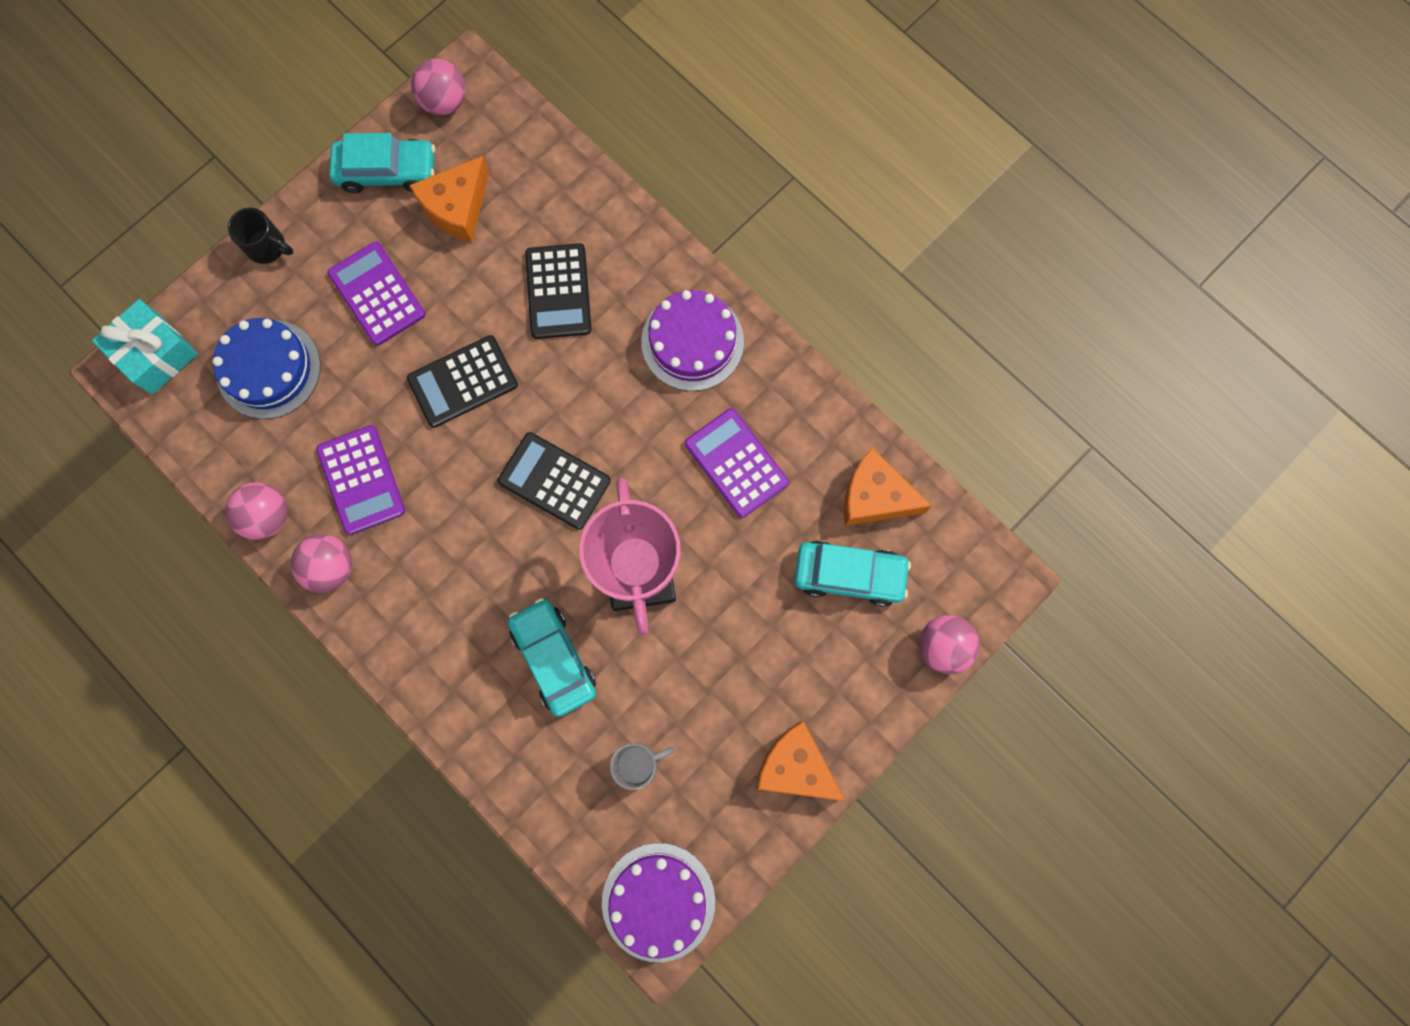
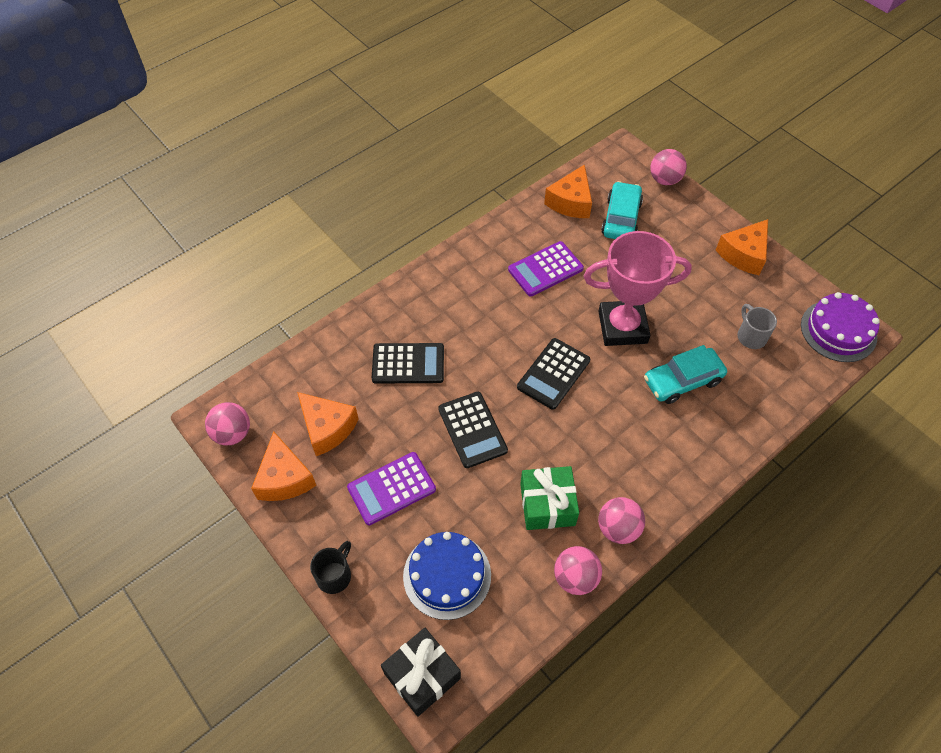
camera: 85 degrees left, 20 degrees down
(156, 354) = (422, 675): turquoise gift -> black gift
(361, 480) = (547, 504): purple calculator -> green gift
(387, 171) = (284, 478): turquoise car -> orange cheese
(692, 342) = (457, 287): purple cake -> none

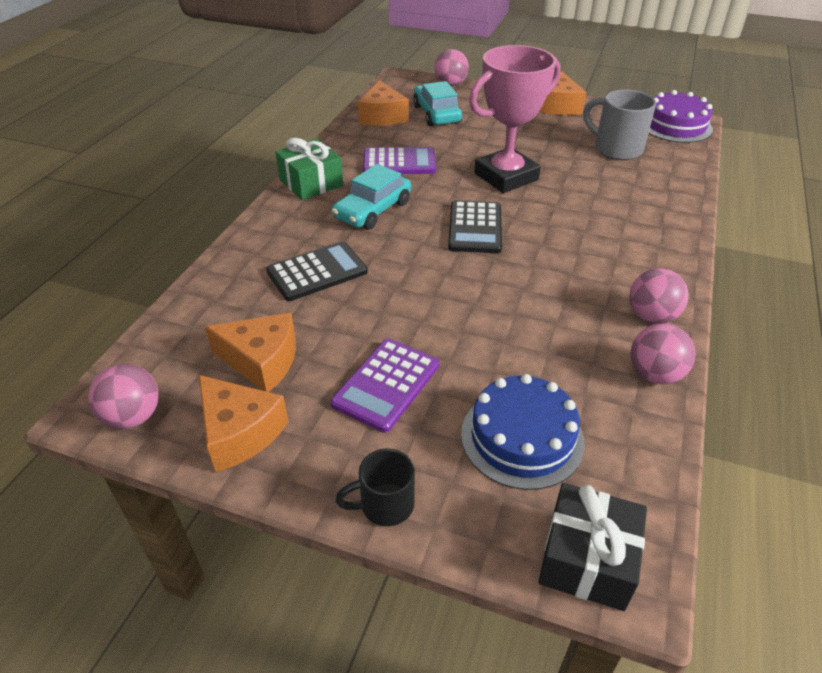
camera: 30 degrees left, 15 degrees down
(335, 575) = (385, 505): black mug -> black mug turned 105 degrees counterclockwise
(472, 430) = (433, 298): black calculator -> none
(545, 269) = (399, 162): purple calculator -> purple calculator turned 120 degrees counterclockwise
(547, 504) = (566, 326): green gift -> green gift (311, 183)
(682, 381) = (593, 193): turquoise car -> turquoise car (373, 210)
(751, 336) = (616, 149): grey mug -> grey mug, size x1.61

